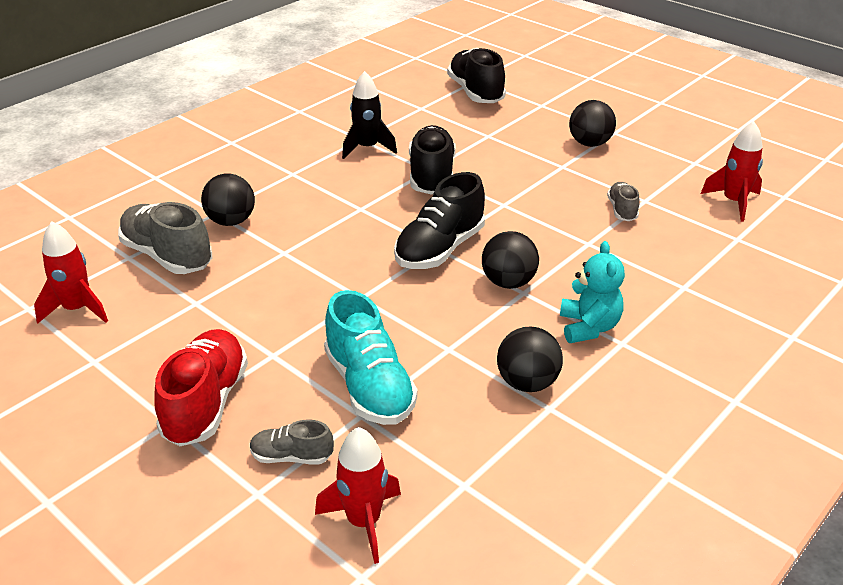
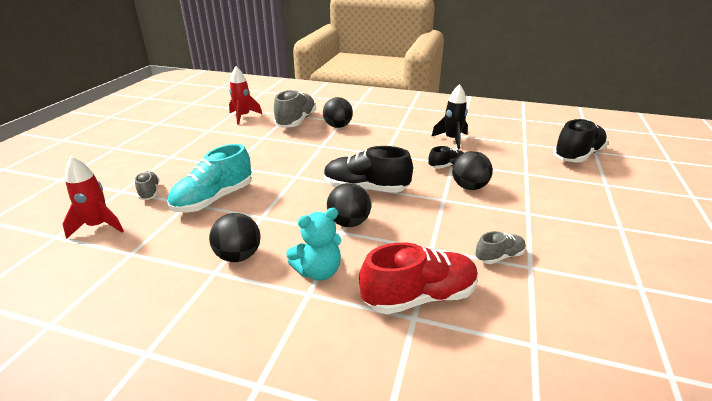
camera: 65 degrees right, 5 degrees down
(206, 403) = (186, 160): red shoe -> red shoe (419, 297)
(431, 176) = (446, 166): black shoe -> black shoe, size x0.53
(589, 143) = (582, 218): black ball -> black ball (469, 187)
(733, 202) = (601, 330): red rocket -> none

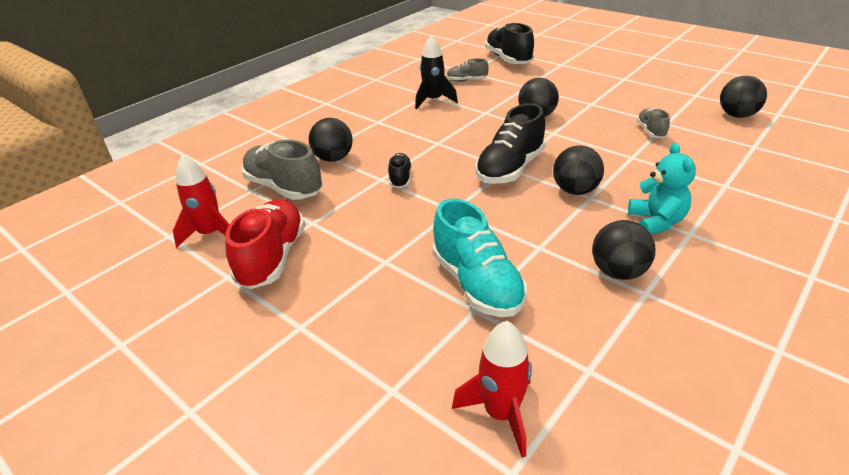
camera: 65 degrees left, 5 degrees up
(149, 192) = (418, 352): grey shoe -> grey shoe (466, 80)
(419, 297) = (699, 177): red shoe -> red shoe (272, 257)
(446, 166) = (489, 116): black shoe -> black shoe (400, 178)
(616, 328) = (737, 115): none -> black ball

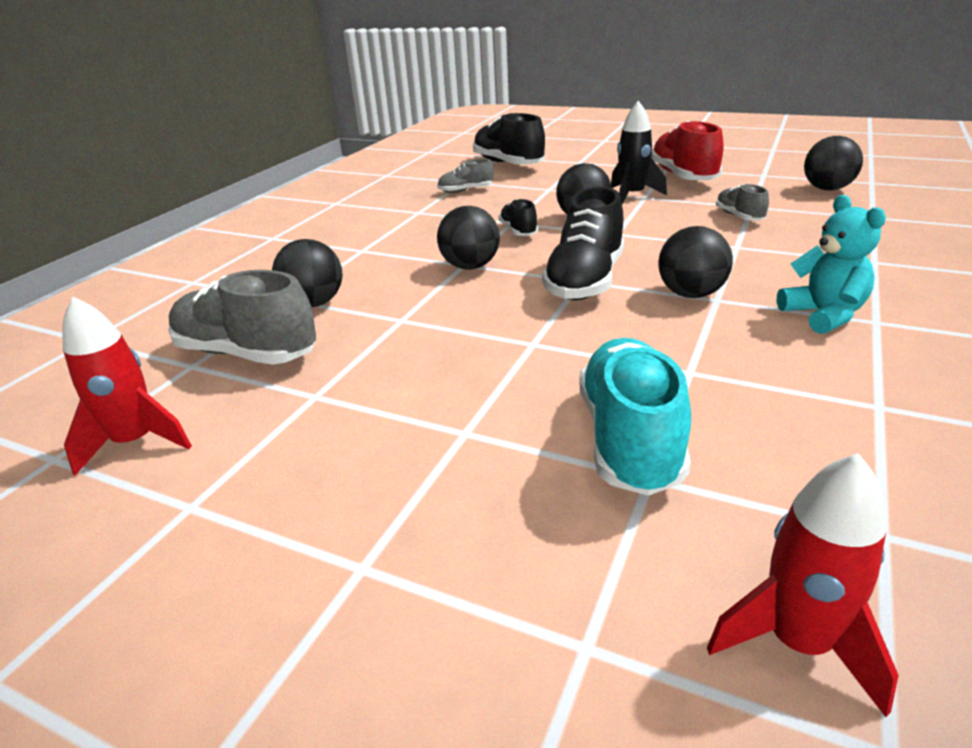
camera: 15 degrees left, 5 degrees down
(272, 257) = (265, 460): red shoe -> red shoe (683, 176)
(400, 178) = (431, 314): black shoe -> black shoe (518, 231)
(433, 100) = (431, 217): black rocket -> black rocket (632, 196)
(477, 284) = (629, 439): turquoise shoe -> turquoise shoe turned 135 degrees counterclockwise
(618, 272) = (821, 385): black ball -> black ball (470, 266)

